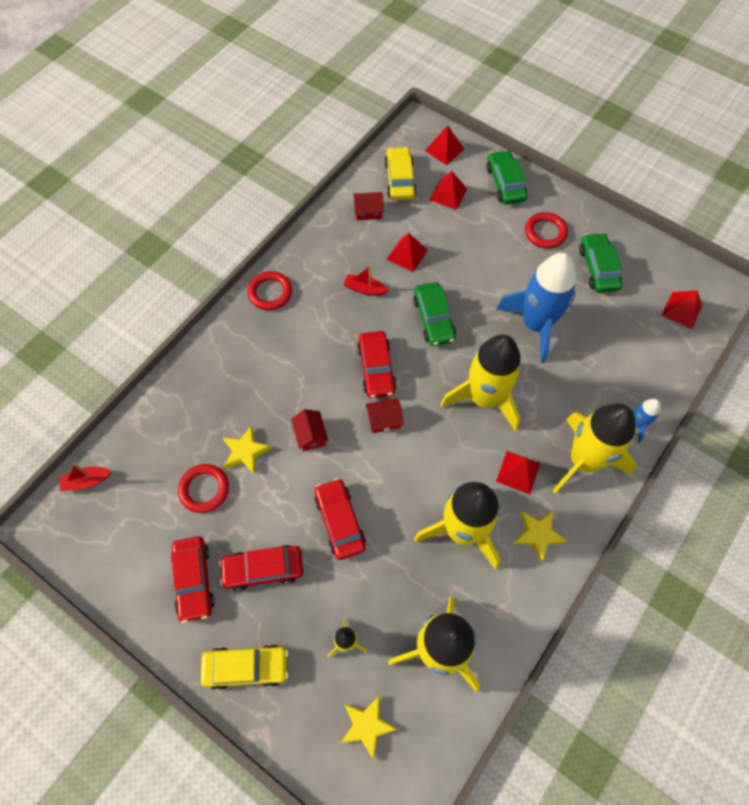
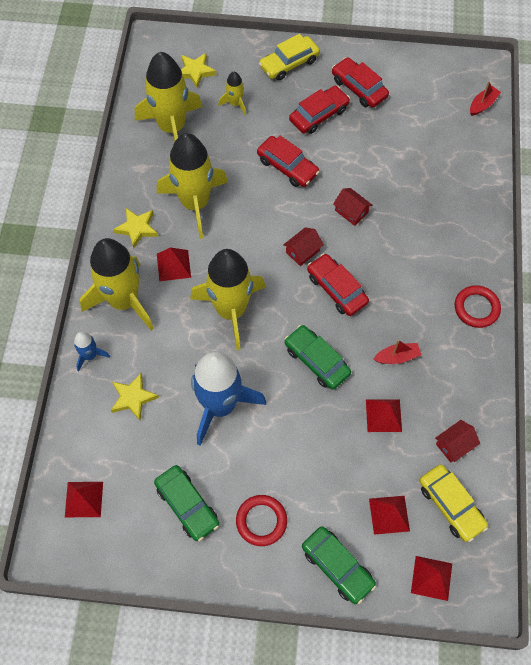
camera: 150 degrees right, 0 degrees up
(204, 489) = (398, 139): red ring -> none
(245, 452) = (390, 176): yellow star -> yellow star (133, 398)

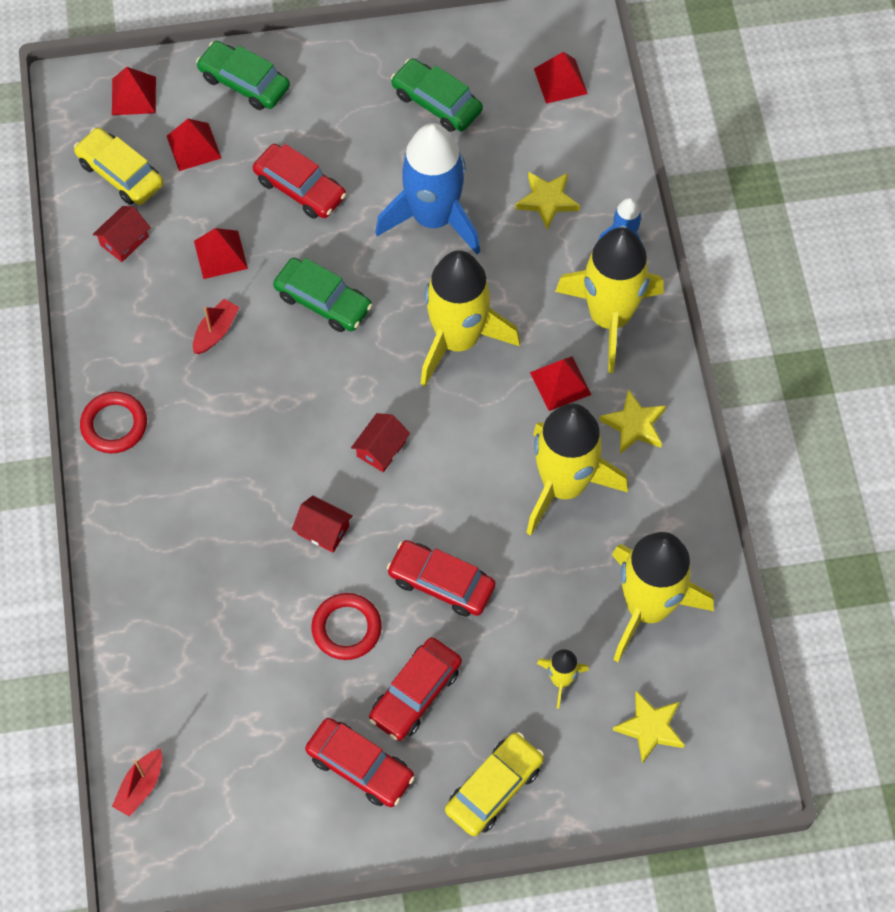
camera: 165 degrees right, 0 degrees up
(261, 521) = (344, 106): red ring -> red ring (346, 628)
(336, 289) = (318, 405): red car -> red car (300, 188)
(397, 357) = (216, 331): red boat -> red boat turned 150 degrees clockwise

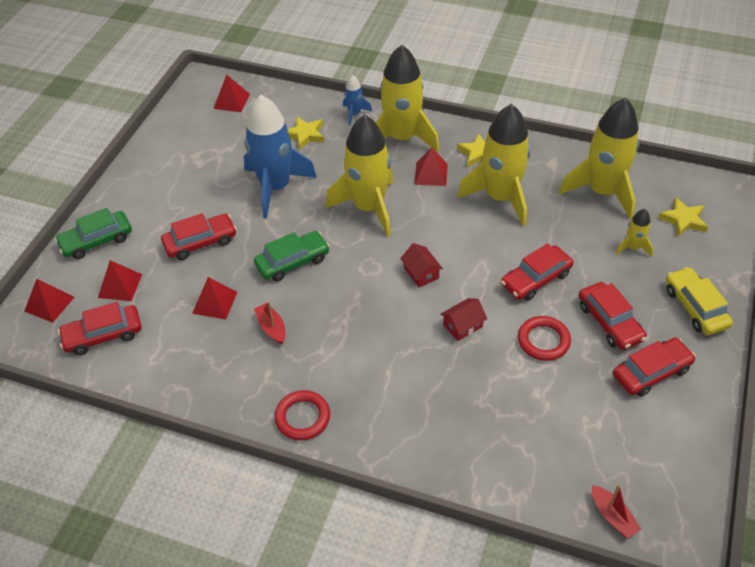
camera: 60 degrees left, 15 degrees down
(120, 173) = (103, 335): yellow car -> red car
(124, 241) = (158, 353): red house -> none
(436, 102) = (197, 156): green car -> none

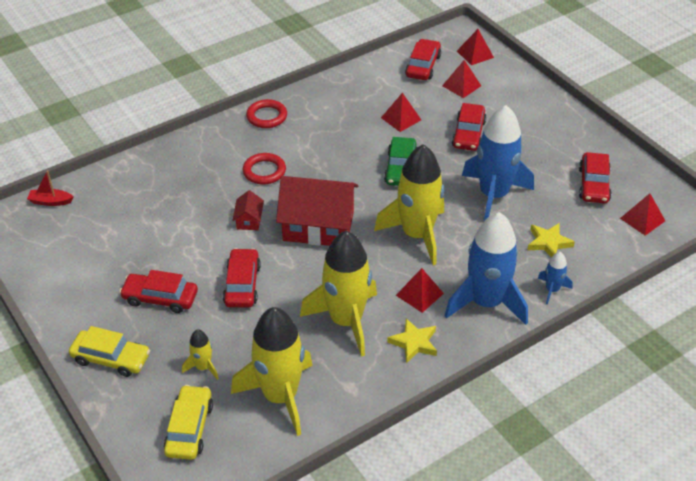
camera: 125 degrees right, 5 degrees down
(96, 240) = (519, 89): green car -> none
(272, 327) = (350, 133): red boat -> none
(402, 138) = (486, 302): yellow rocket -> blue rocket
(421, 273) = (318, 226): red house -> red house, size x2.31
(543, 341) = (189, 252): red ring -> red ring (264, 171)
(651, 372) = (100, 289): red car -> red car (593, 184)
(683, 220) = (189, 428): yellow star -> yellow car

